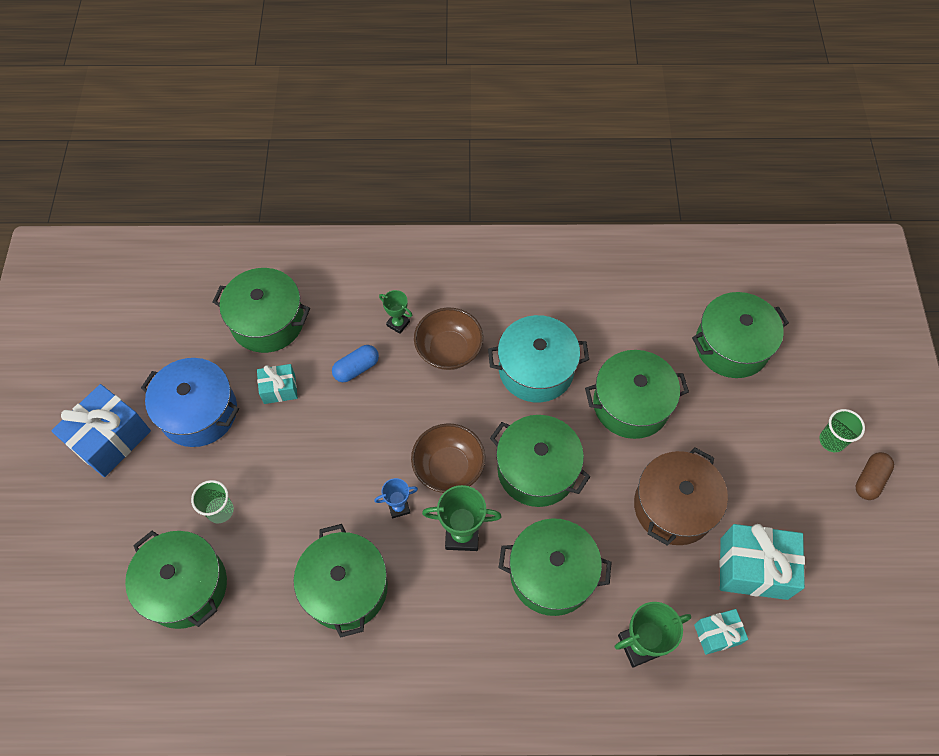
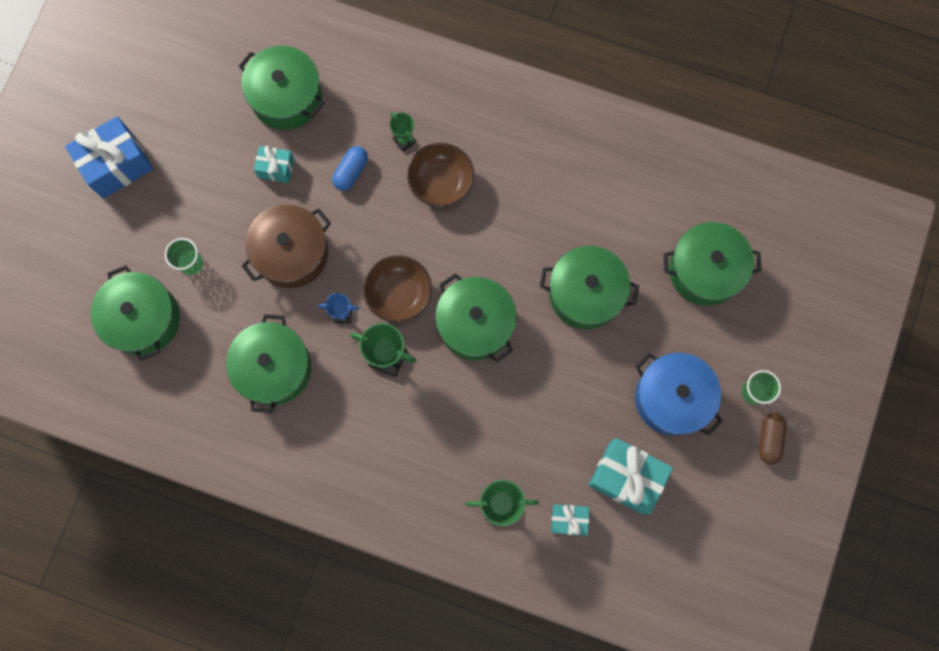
camera: 20 degrees right, 15 degrees up
(199, 412) = (199, 166): blue pot -> blue pot (672, 398)
(356, 368) = (351, 172): blue capsule -> blue capsule turned 45 degrees counterclockwise
(536, 369) = (513, 229): turquoise pot -> none
(551, 574) = (451, 419): green pot -> none
(674, 506) = (582, 399): brown pot -> brown pot (292, 253)
(869, 480) = (769, 439): brown capsule -> brown capsule turned 45 degrees counterclockwise

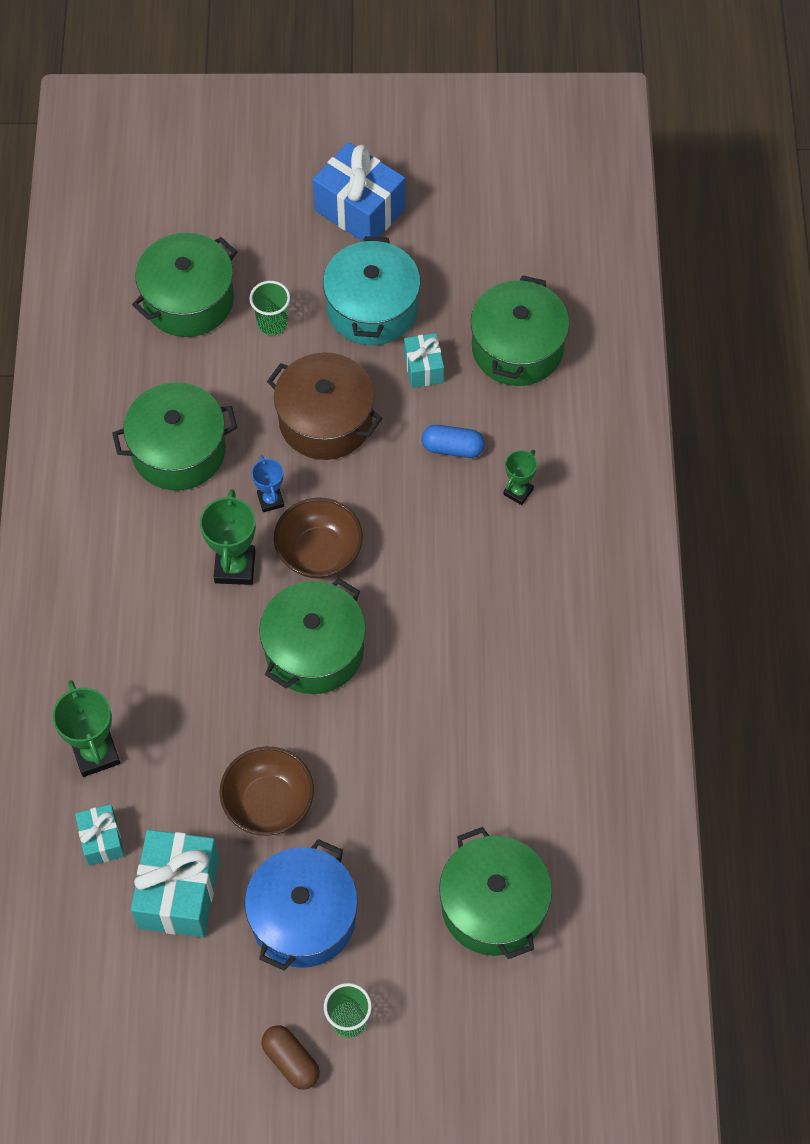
camera: 70 degrees right, 15 degrees down
(209, 186) = (372, 308): none -> turquoise pot
(441, 183) = (480, 551): brown bowl -> brown bowl (268, 803)
(585, 293) = (403, 766): green pot -> none
(769, 439) = (291, 1061): brown capsule -> brown capsule turned 60 degrees clockwise

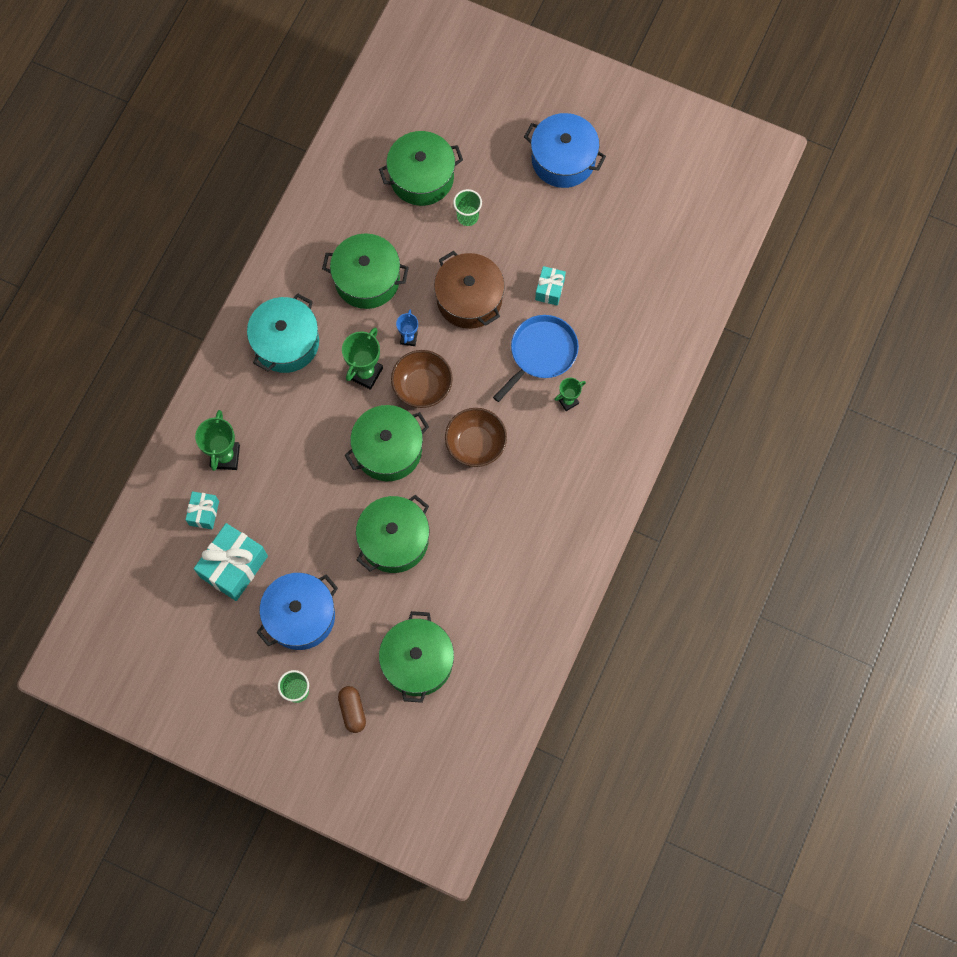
camera: 25 degrees right, 10 degrees up
(268, 803) = (314, 535): brown bowl -> brown bowl (475, 444)
(291, 1061) = (251, 699): brown capsule -> brown capsule (352, 710)
(359, 210) = (563, 160): blue gift -> blue pot
(372, 308) = (537, 233): turquoise pot -> turquoise pot (286, 342)
(452, 448) = (541, 353): blue capsule -> blue pan
(517, 348) = (618, 302): green pot -> green pot (394, 540)

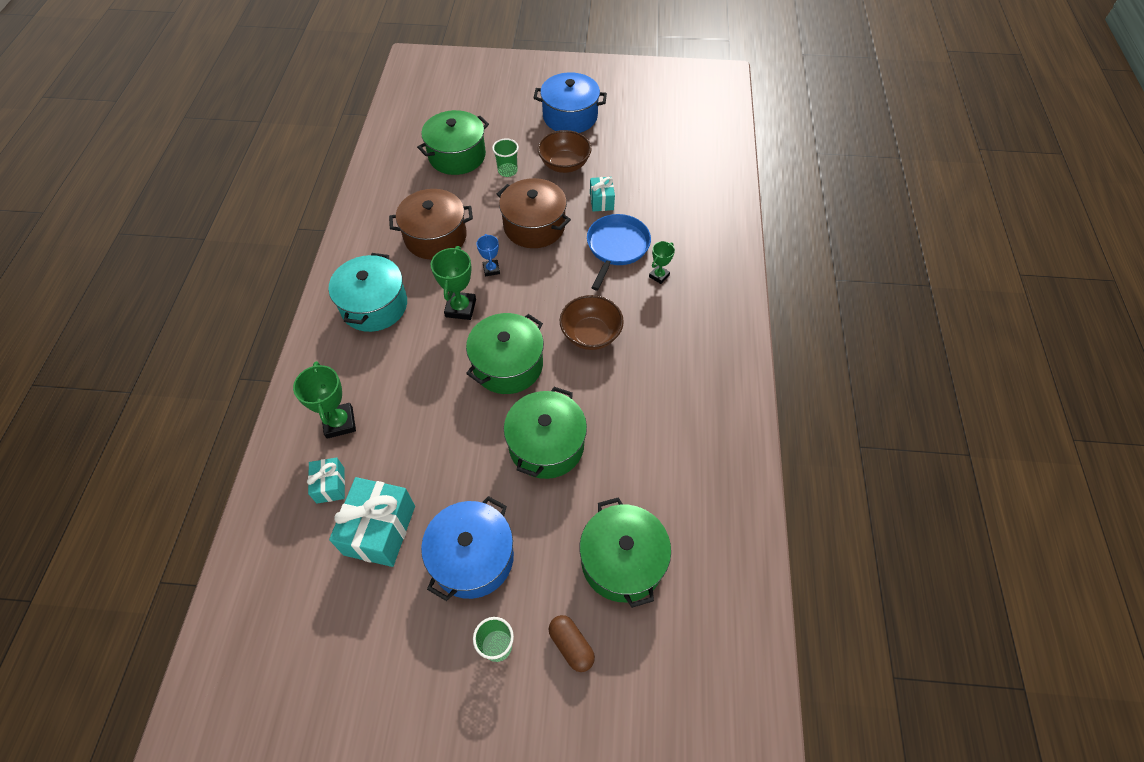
camera: 20 degrees left, 15 degrees down
(367, 279) = (435, 237): green pot -> brown pot
(422, 386) = (519, 303): brown bowl -> brown bowl (564, 164)

